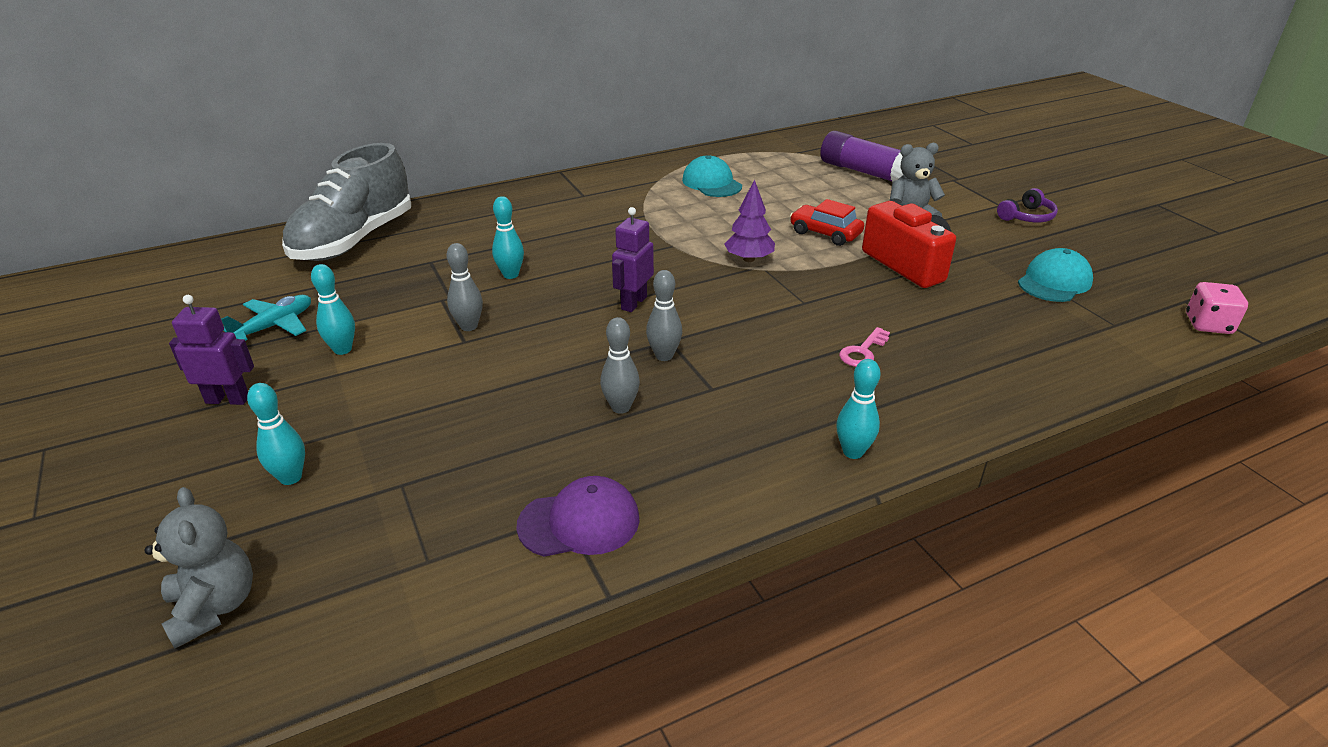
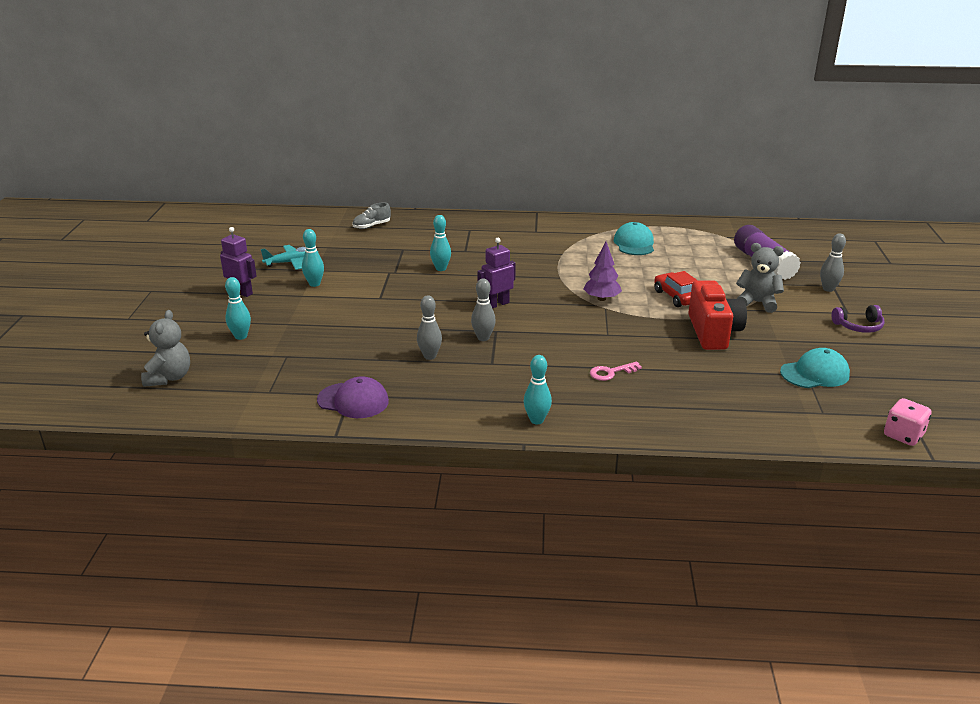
camera: 30 degrees right, 5 degrees down
(354, 240) = (371, 226): grey shoe -> grey shoe, size x0.40
(469, 326) = (390, 290): grey bowling pin -> grey bowling pin (828, 289)

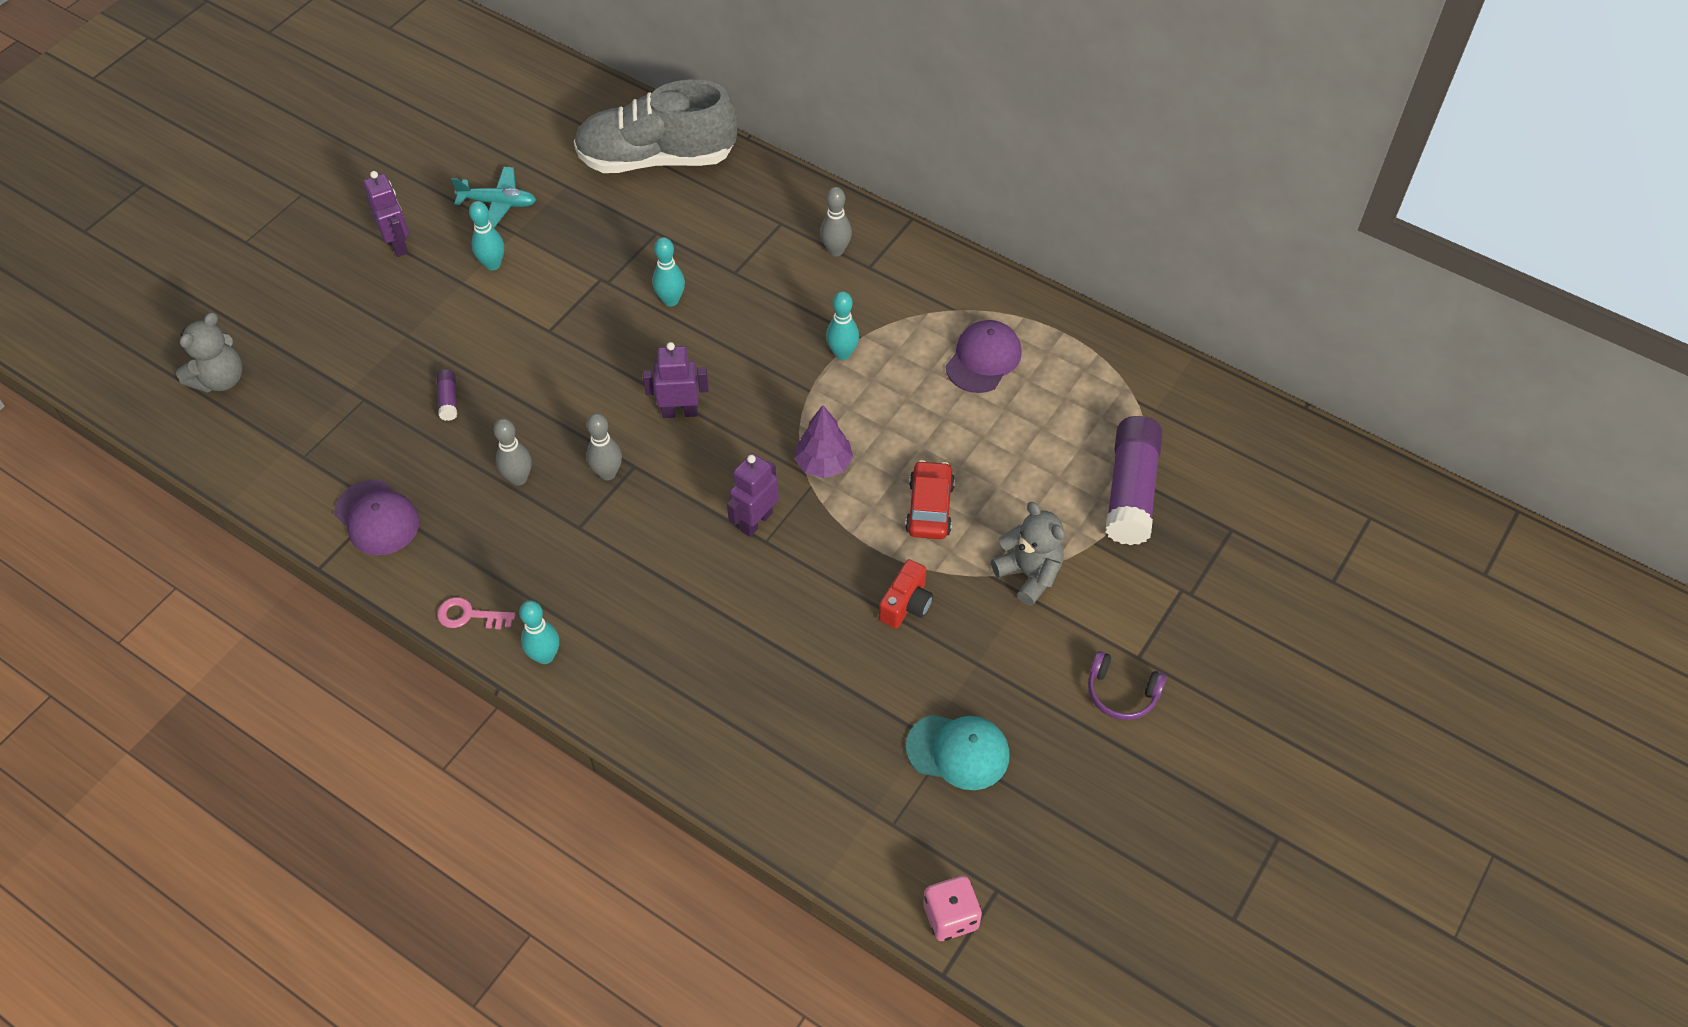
camera: 30 degrees right, 25 degrees up
(241, 336) = (340, 336): turquoise bowling pin -> turquoise bowling pin (842, 353)
(346, 340) = (448, 400): none -> purple glue stick
(371, 226) = (657, 159): grey shoe -> grey shoe, size x2.49
(592, 329) = (756, 521): none -> purple robot
(611, 372) = (703, 617): pink key -> pink key (469, 615)
(634, 244) = (983, 359): turquoise cap -> purple cap
(713, 332) = (906, 604): red camera -> red camera, size x0.56
(828, 289) = (1166, 594): grey bowling pin -> grey bowling pin (836, 250)

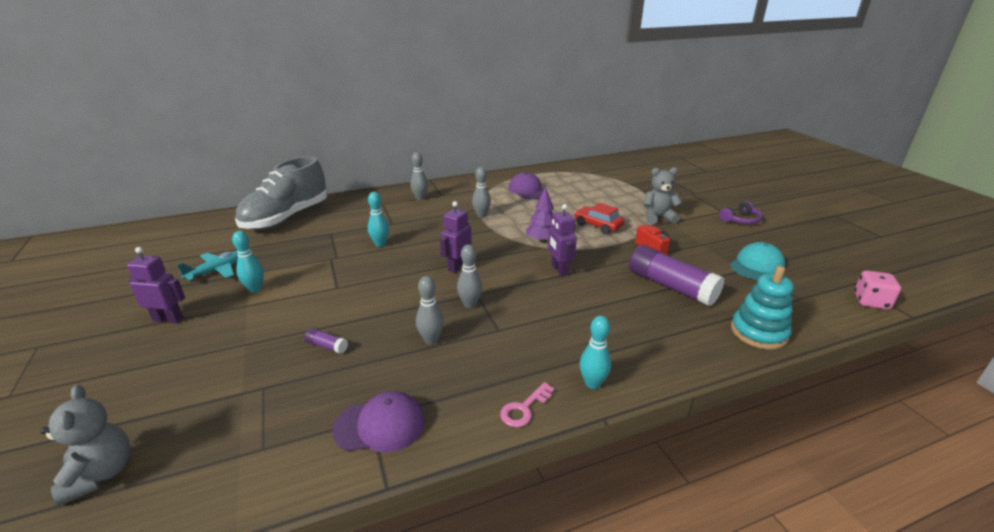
camera: 55 degrees left, 25 degrees down
(762, 791) = (758, 332): none -> turquoise stacking toy
(842, 353) = (481, 215): turquoise bowling pin -> grey bowling pin
(1131, 491) = (631, 187): purple glue stick -> purple glue stick (671, 286)

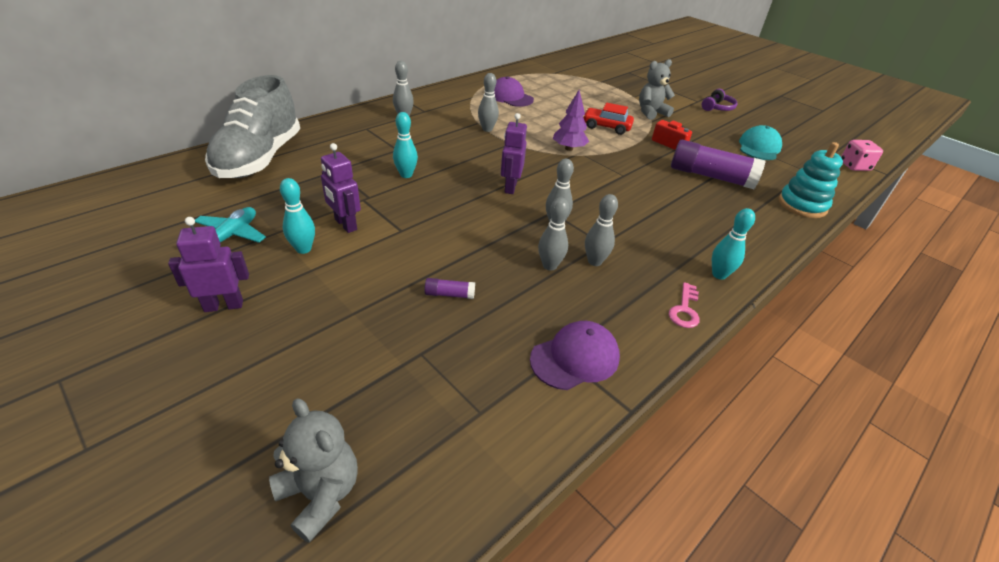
camera: 25 degrees left, 10 degrees up
(475, 344) = (594, 261): none -> grey bowling pin
(559, 270) = (608, 176): purple robot -> purple robot (345, 224)

